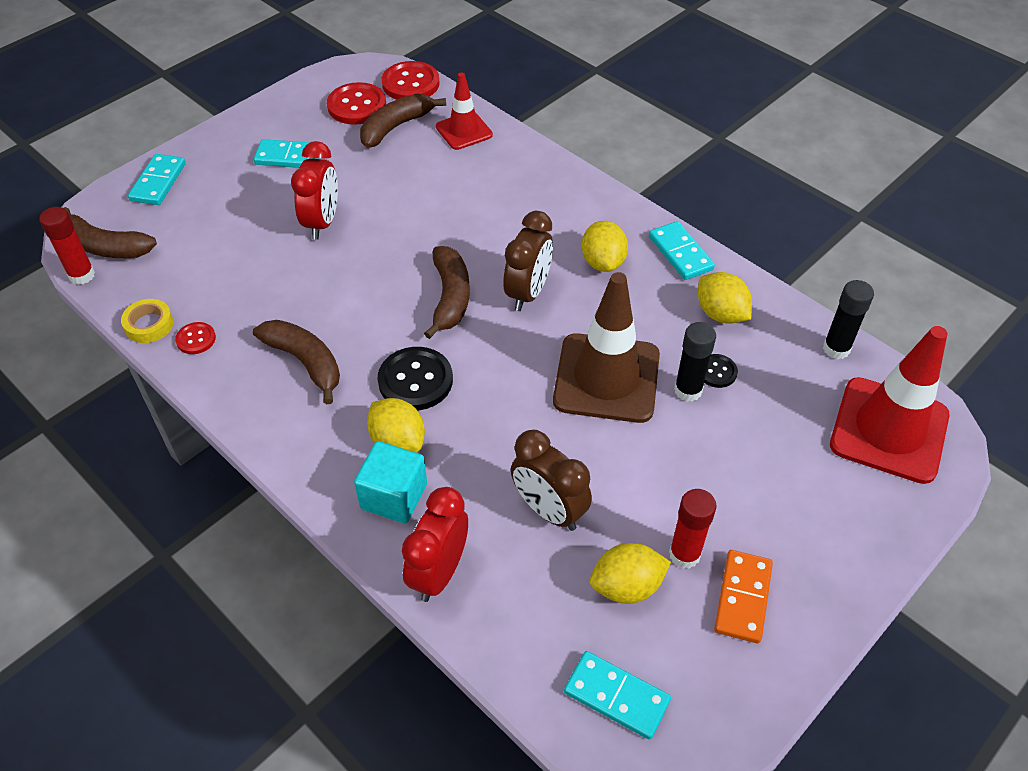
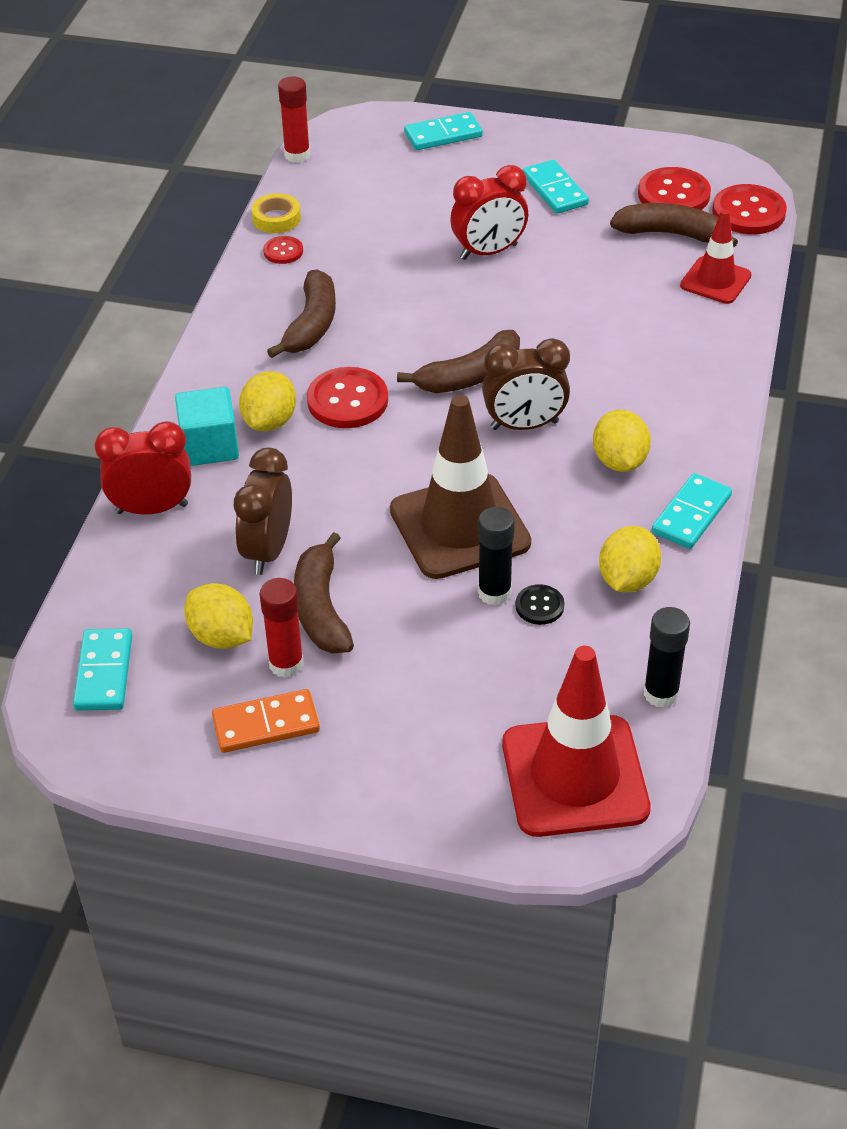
camera: 60 degrees right, 5 degrees down
(106, 247) = (340, 149): brown banana -> brown banana (321, 608)
(415, 380) = (347, 400): black button -> red button
(603, 262) = (619, 461): yellow lemon -> yellow lemon turned 60 degrees counterclockwise

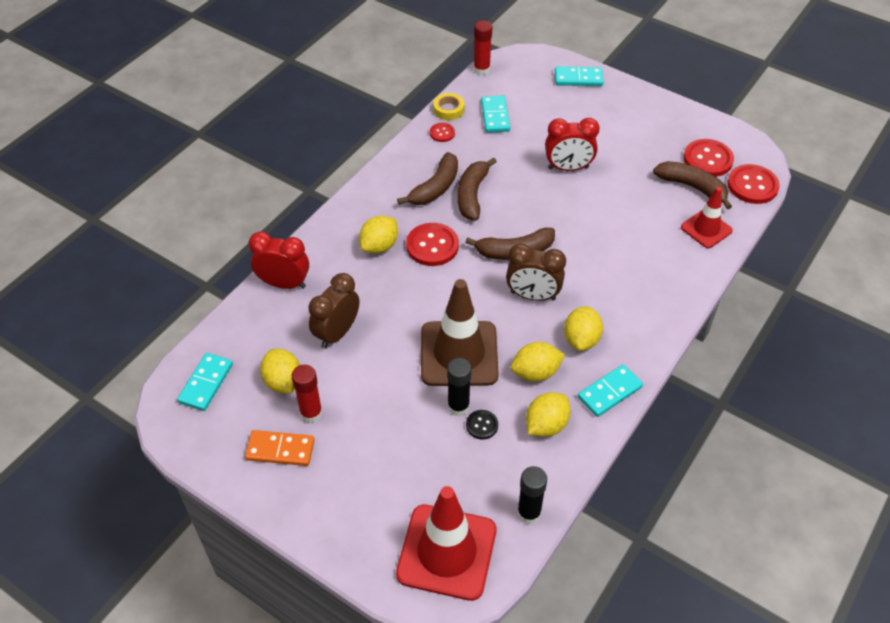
camera: 20 degrees right, 5 degrees up
(209, 446) = (336, 252): turquoise cube -> none
(321, 608) = (349, 383): brown banana -> brown banana (472, 195)
(554, 190) = (631, 136): turquoise domino -> turquoise domino (495, 116)
(579, 519) = (535, 373): none -> yellow lemon

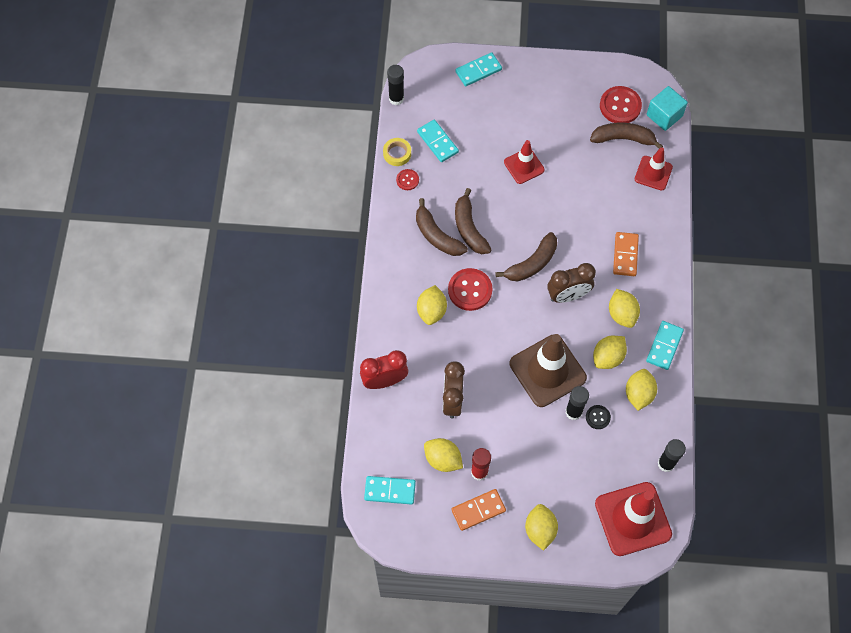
camera: 30 degrees left, 15 degrees up
(206, 383) = (390, 490): turquoise domino -> turquoise domino turned 75 degrees counterclockwise
(331, 506) = (540, 530): none -> yellow lemon
(435, 188) = (437, 236): brown banana -> brown banana turned 135 degrees clockwise
(481, 69) = (396, 98): red glue stick -> black glue stick
(568, 168) = (524, 166): red clock -> red traffic cone
(623, 287) = (625, 255): none -> orange domino
(752, 185) = (664, 115): red button -> turquoise cube

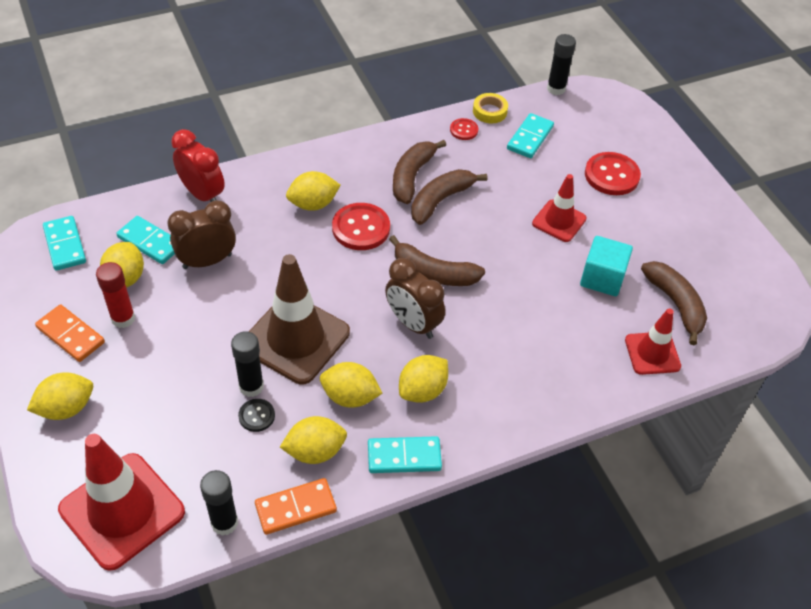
camera: 60 degrees right, 15 degrees down
(478, 71) = (648, 140): turquoise domino -> turquoise domino (150, 242)
(620, 106) = (718, 285): red button -> red button (611, 175)
(625, 255) = (510, 364): orange domino -> orange domino (295, 508)
(664, 115) = (746, 336): turquoise cube -> turquoise cube (602, 278)

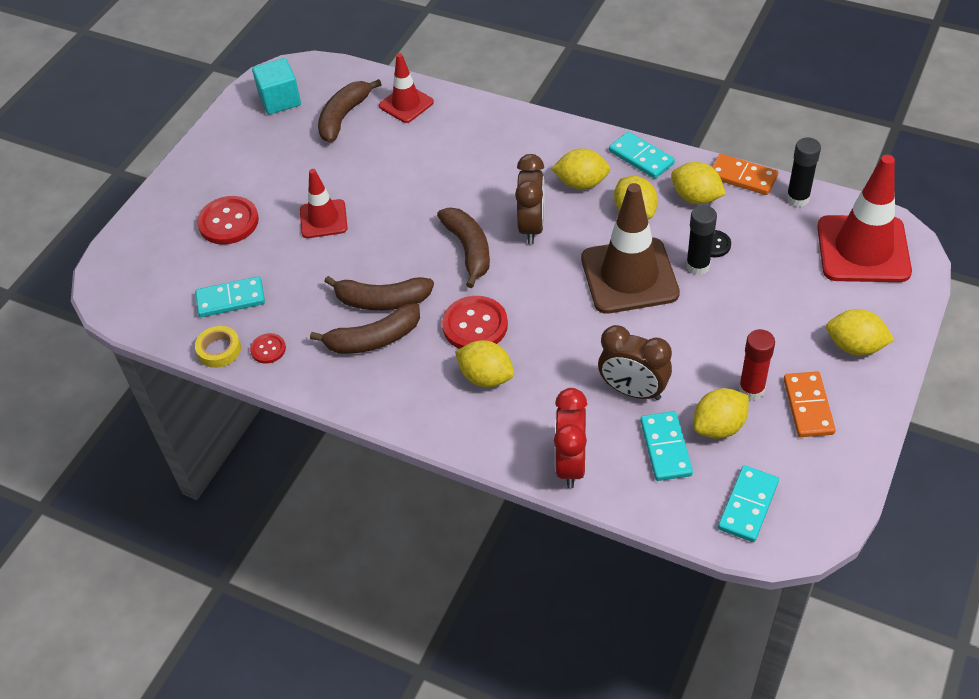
camera: 125 degrees left, 0 degrees up
(556, 89) = (132, 327): black glue stick -> none
(602, 278) = (361, 163): turquoise cube -> turquoise cube (280, 100)

